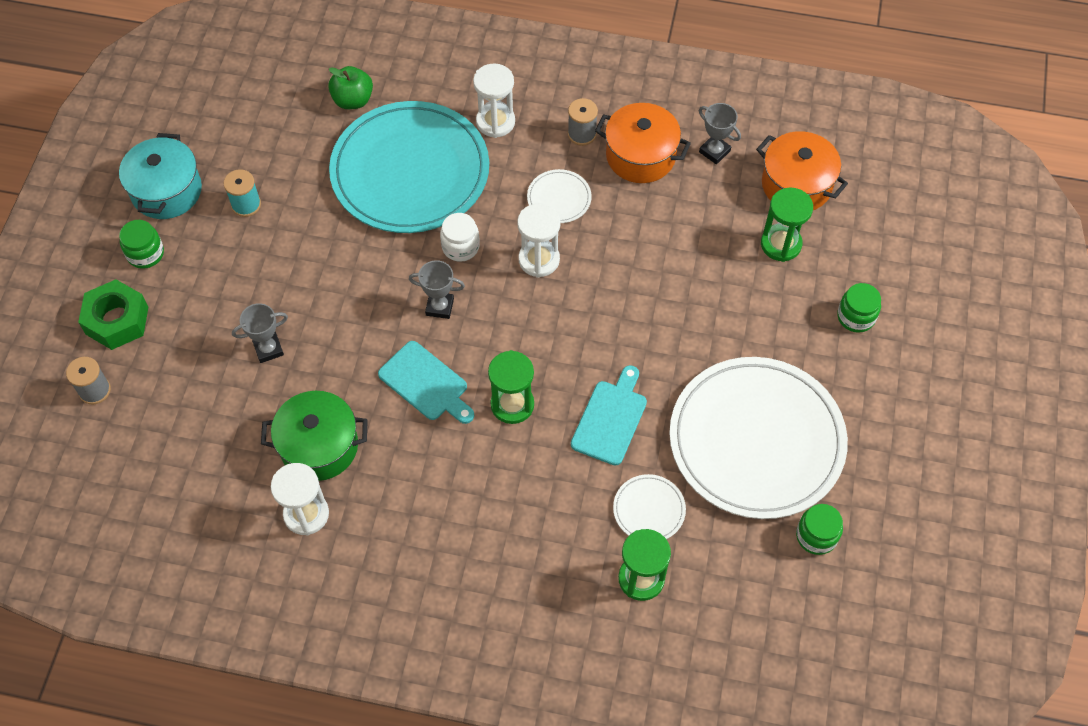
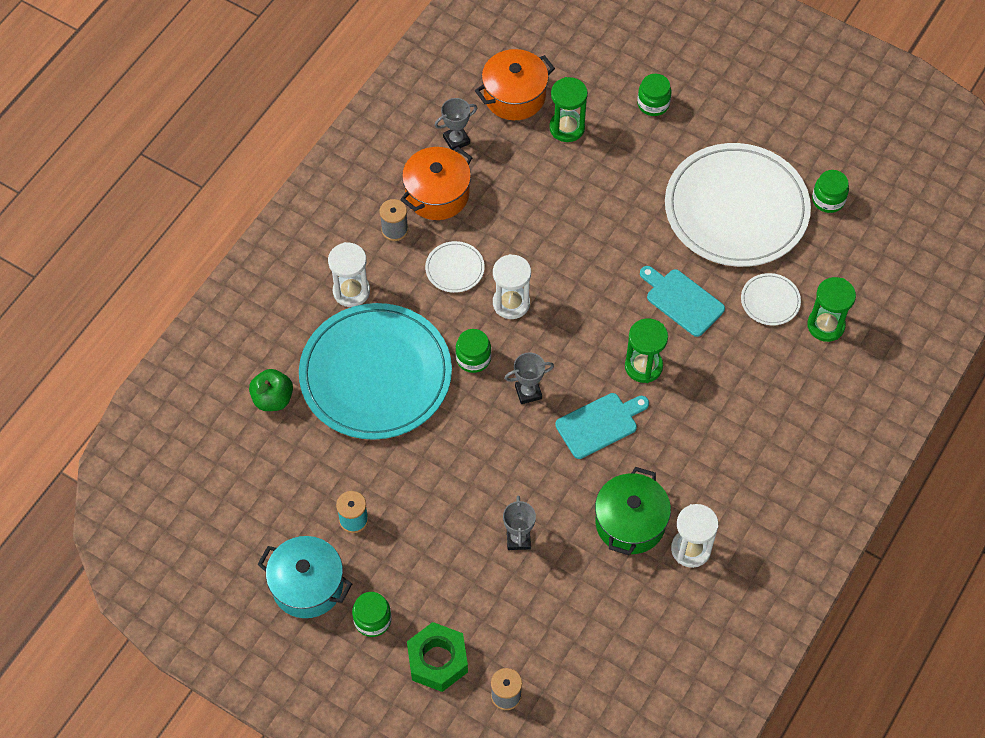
camera: 70 degrees left, 0 degrees up
(439, 307) = (528, 392): grey trophy -> grey trophy turned 45 degrees clockwise
(460, 247) = (473, 358): white jar -> green jar

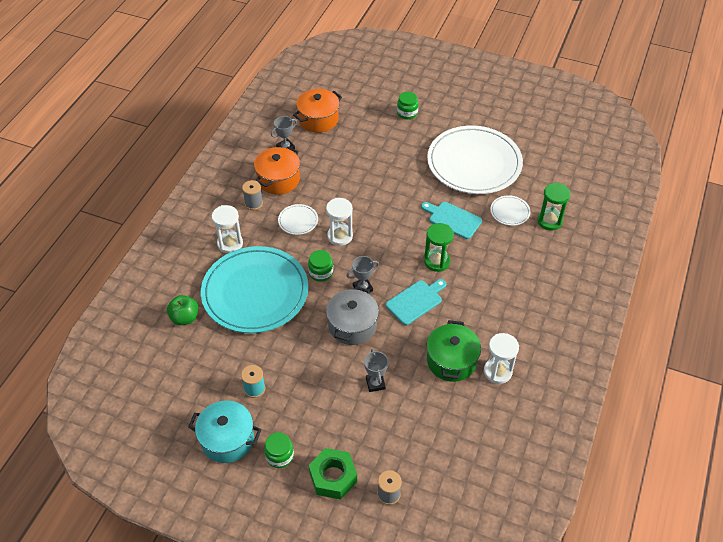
camera: 10 degrees left, 10 degrees down
(503, 447) = (352, 325): none -> grey pot
(567, 128) = (355, 132): green hourglass -> none
(828, 200) = (530, 151): green jar -> none

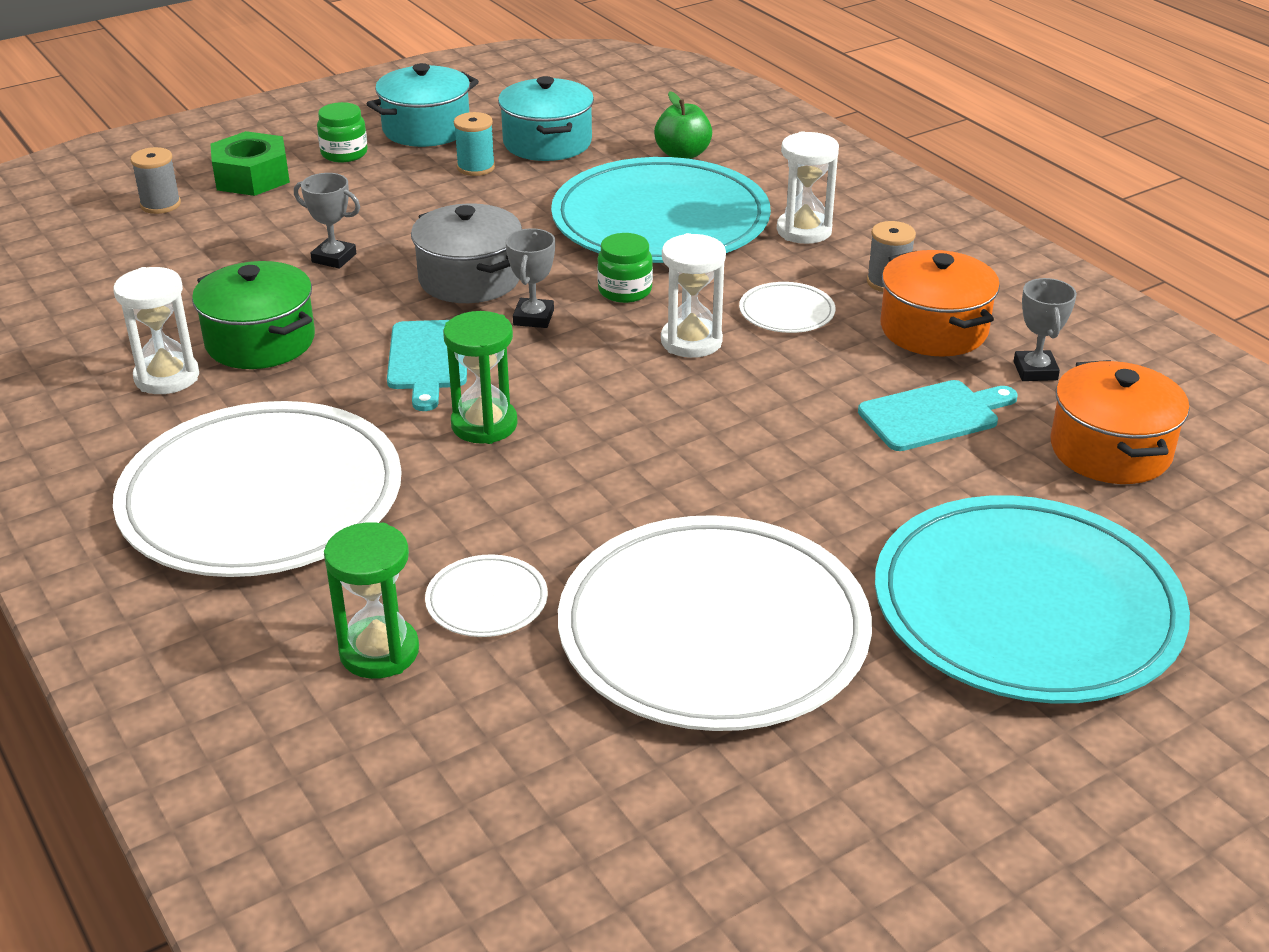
camera: 125 degrees right, 15 degrees down
(208, 377) = (547, 143): none -> turquoise pot
(407, 113) = (1026, 607): green jar -> turquoise plate
(453, 219) = (568, 500): turquoise cutting board -> turquoise cutting board (934, 415)
(524, 292) = (261, 498): none -> white plate

